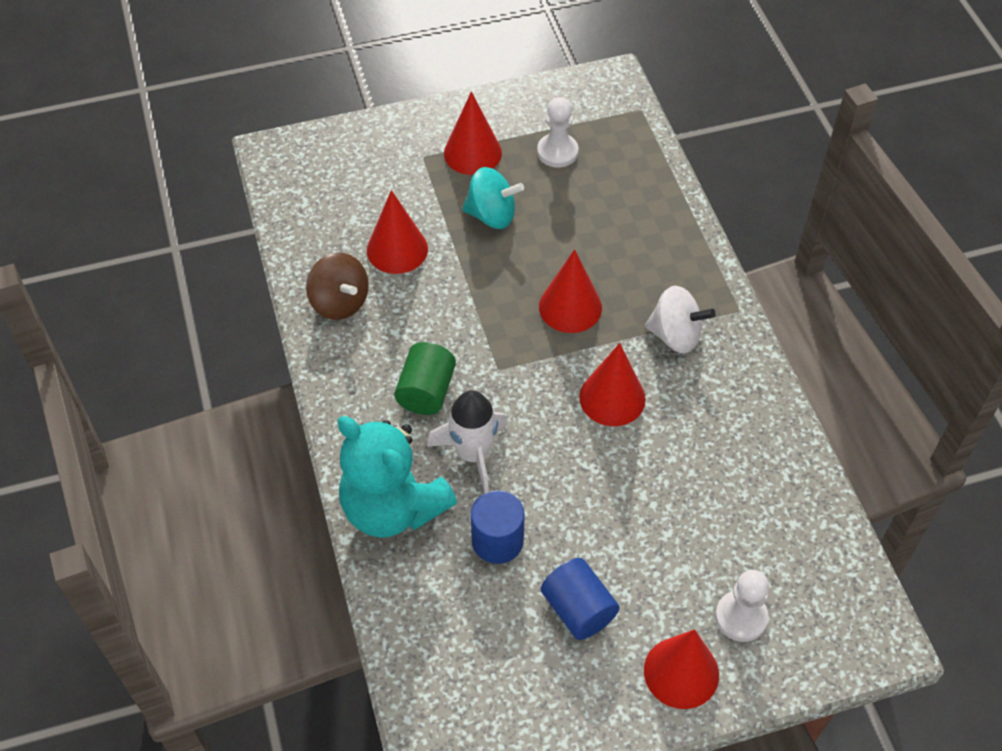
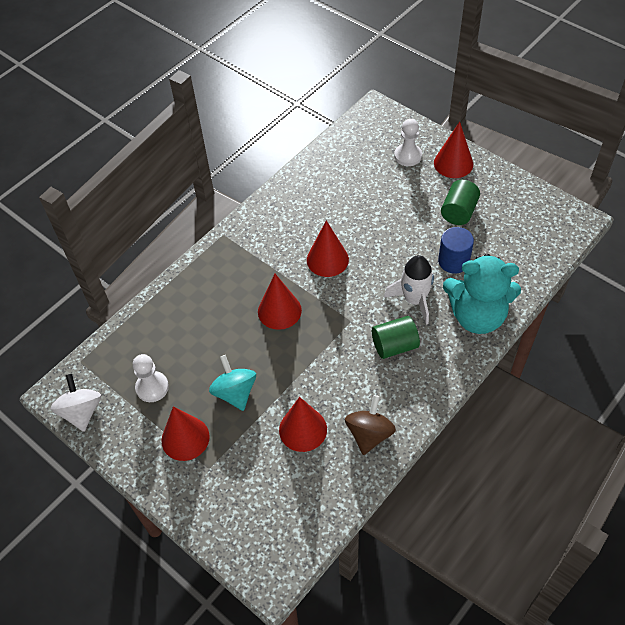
camera: 120 degrees left, 0 degrees up
(393, 508) = (477, 316): turquoise teddy bear -> turquoise teddy bear turned 90 degrees clockwise
(578, 609) = (458, 212): blue cylinder -> green cylinder
(675, 335) = (263, 253): white spinning top -> white spinning top (81, 412)

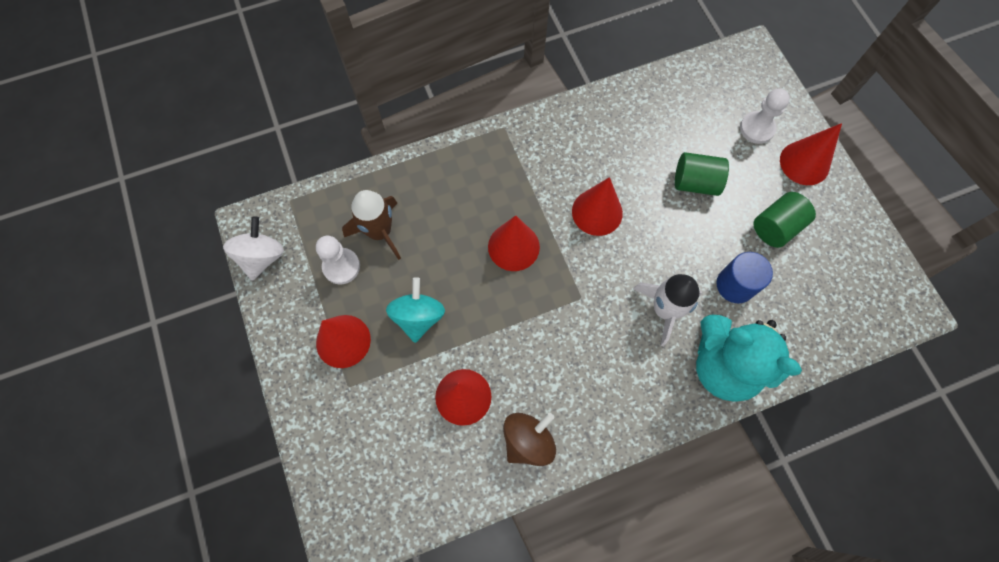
camera: 25 degrees right, 15 degrees up
(169, 349) = (380, 232): none -> brown rocket
(394, 346) = (612, 352): green cylinder -> green cylinder (695, 183)

